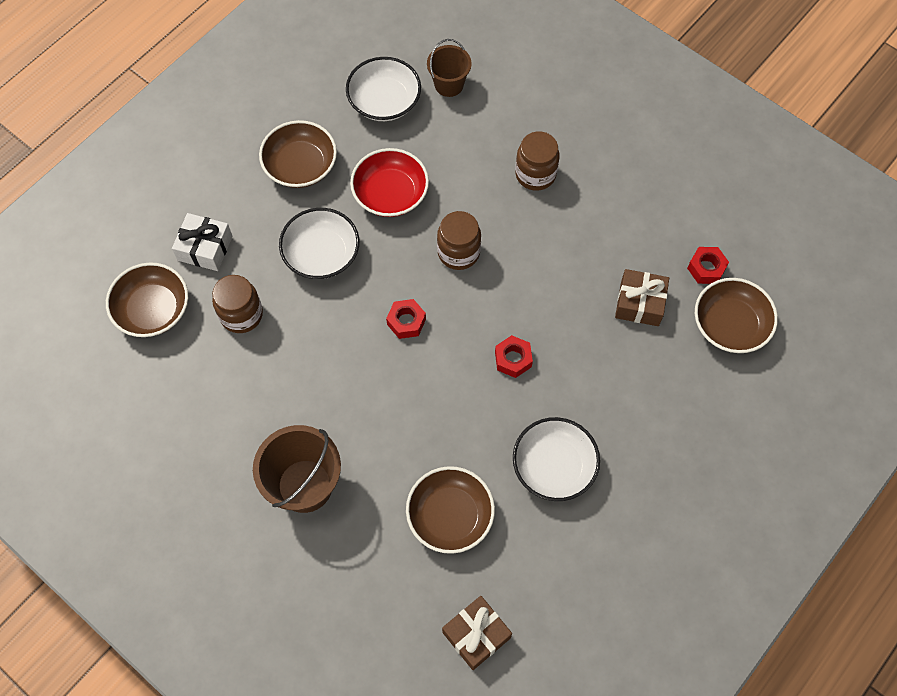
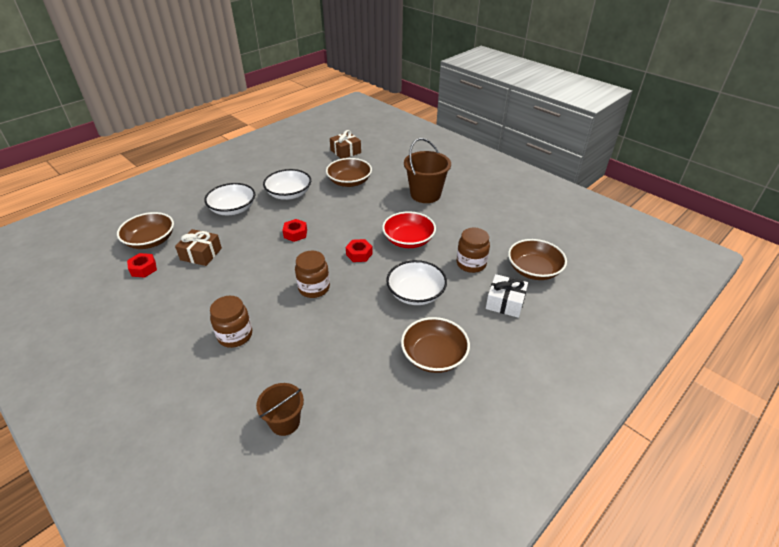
camera: 175 degrees left, 25 degrees down
(384, 101) = (353, 409): white bowl -> white bowl (233, 209)
(390, 194) = (358, 329): red bowl -> red bowl (408, 240)

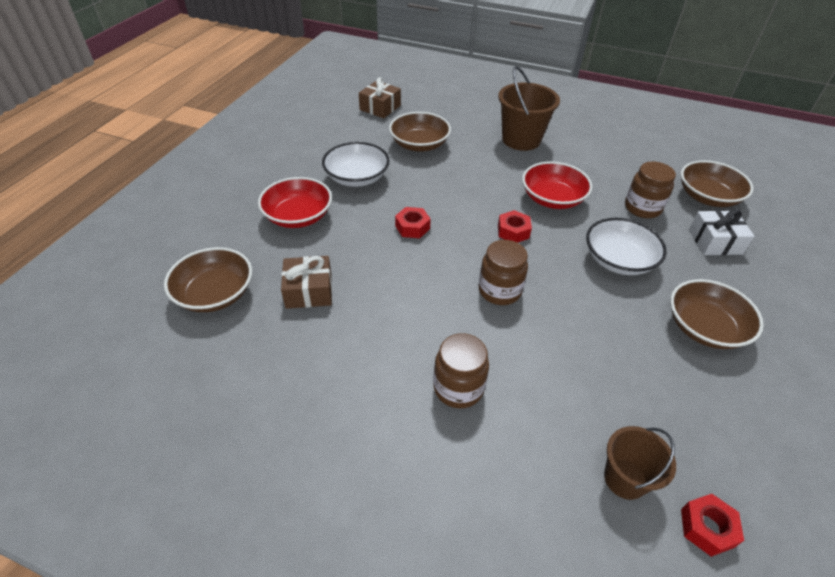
camera: 25 degrees left, 5 degrees up
(143, 269) = (241, 338): red nut -> red nut (707, 528)
(233, 209) = (298, 216): white bowl -> red bowl

